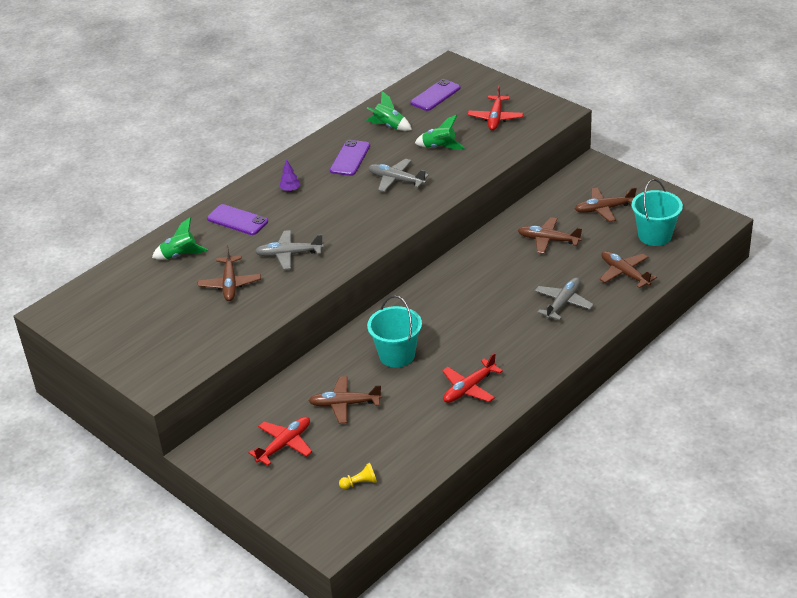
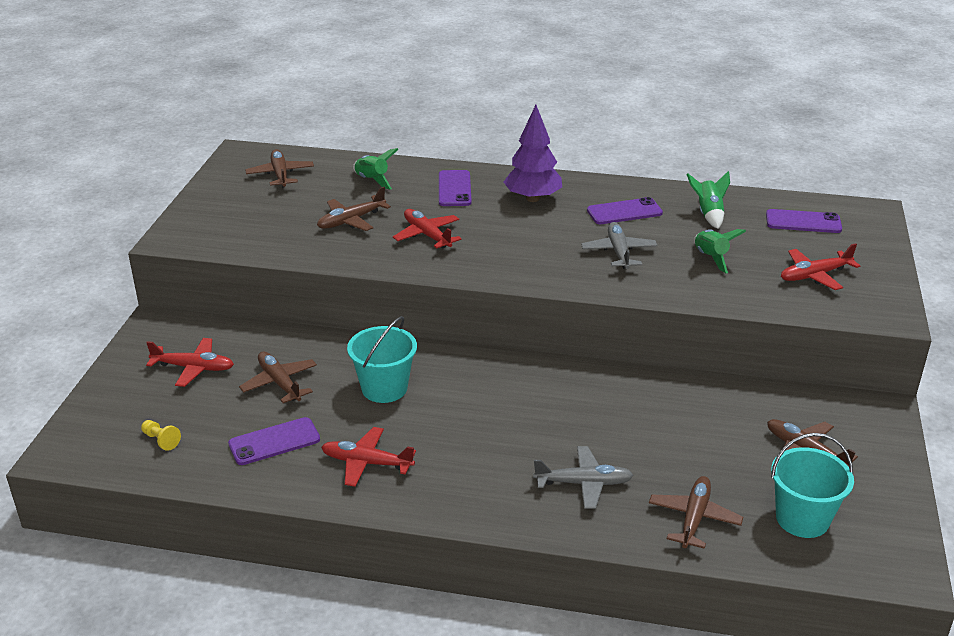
camera: 55 degrees right, 5 degrees down
(289, 254) = (427, 235): grey plane -> red plane
(290, 190) = (533, 198): purple tree -> purple tree, size x2.28
(410, 425) = (274, 442): none -> purple phone
(548, 240) = (692, 427): brown plane -> brown plane (280, 175)

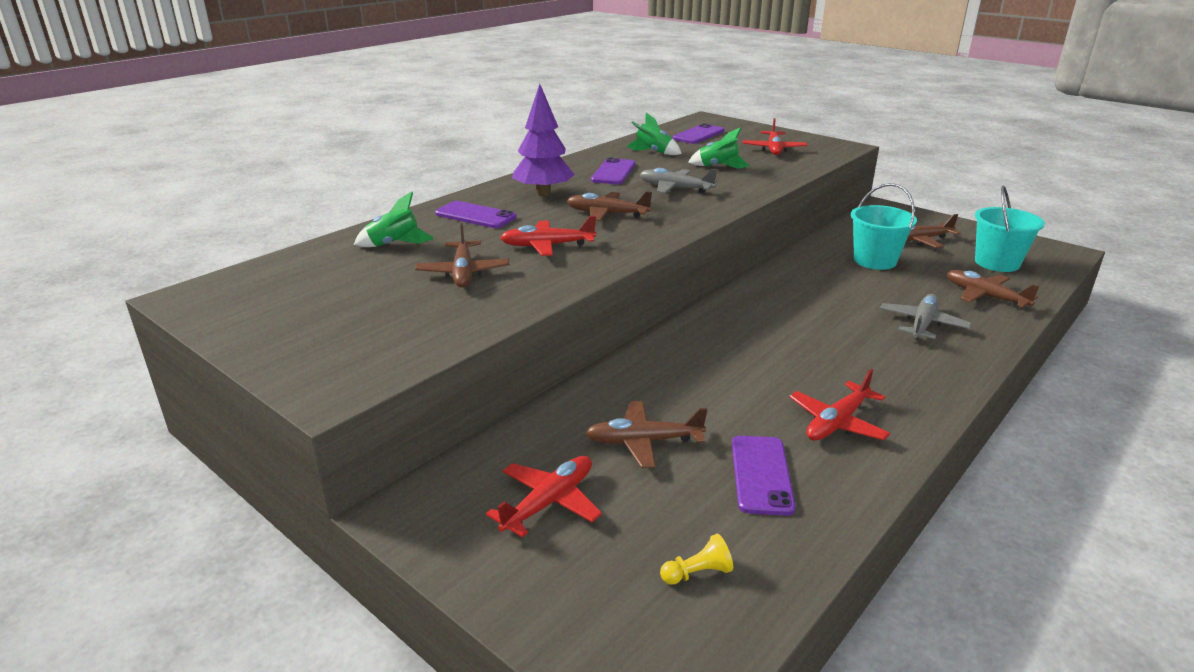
camera: 60 degrees left, 5 degrees down
(280, 175) = (291, 286): brown plane -> brown plane (607, 214)
(384, 388) = (709, 378): turquoise bucket -> turquoise bucket (875, 261)

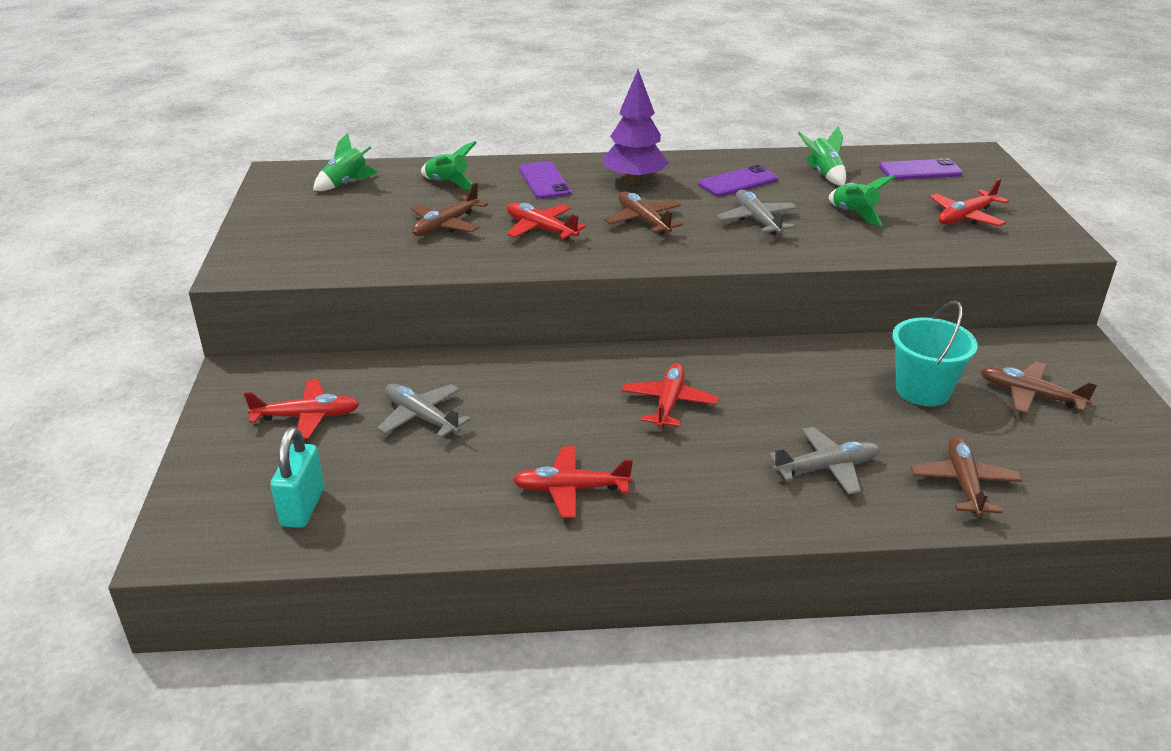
camera: 45 degrees right, 5 degrees up
(289, 279) = (346, 183): none -> green rocket
(644, 441) = (422, 417): brown plane -> grey plane
(697, 573) = (303, 507): yellow pawn -> turquoise padlock
(761, 475) = (447, 484): purple phone -> none
(777, 336) = (668, 403): none -> red plane
(997, 263) = (1071, 464): turquoise bucket -> none

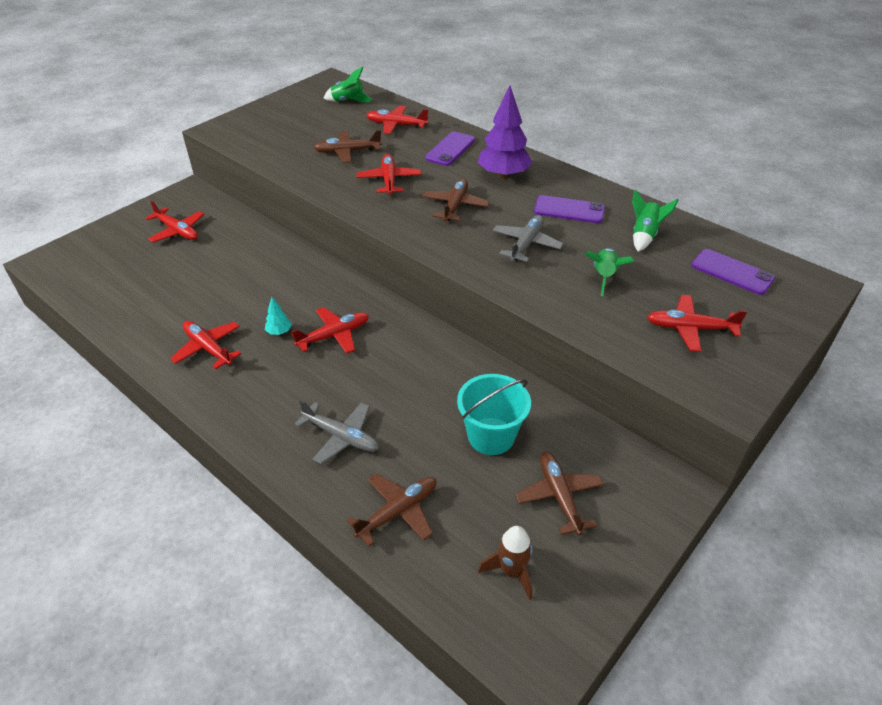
camera: 45 degrees right, 10 degrees up
(303, 507) = (105, 276): turquoise padlock -> none
(422, 417) = (217, 263): grey plane -> none
(448, 183) = (396, 125): green rocket -> red plane
(612, 432) = (279, 332): none -> turquoise tree
(1092, 460) = (511, 571): none -> brown rocket

